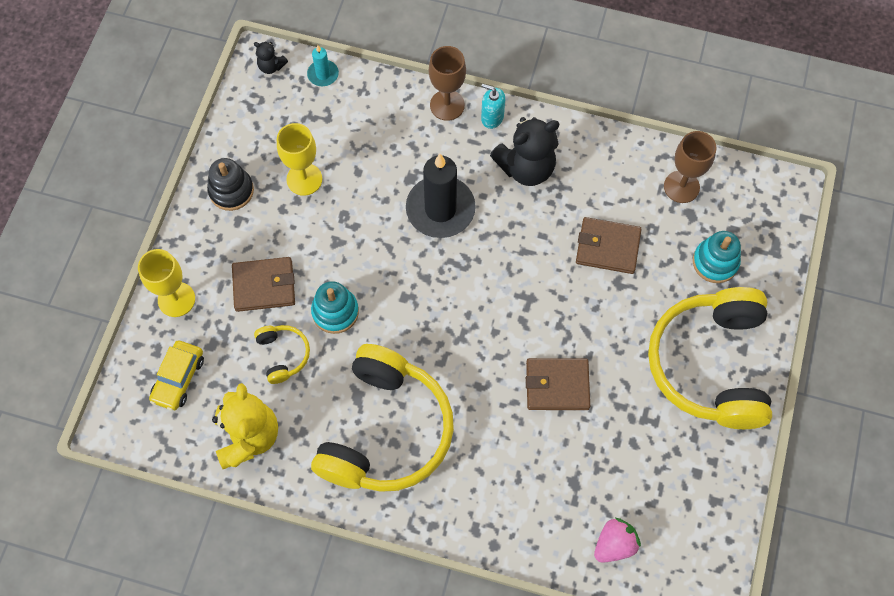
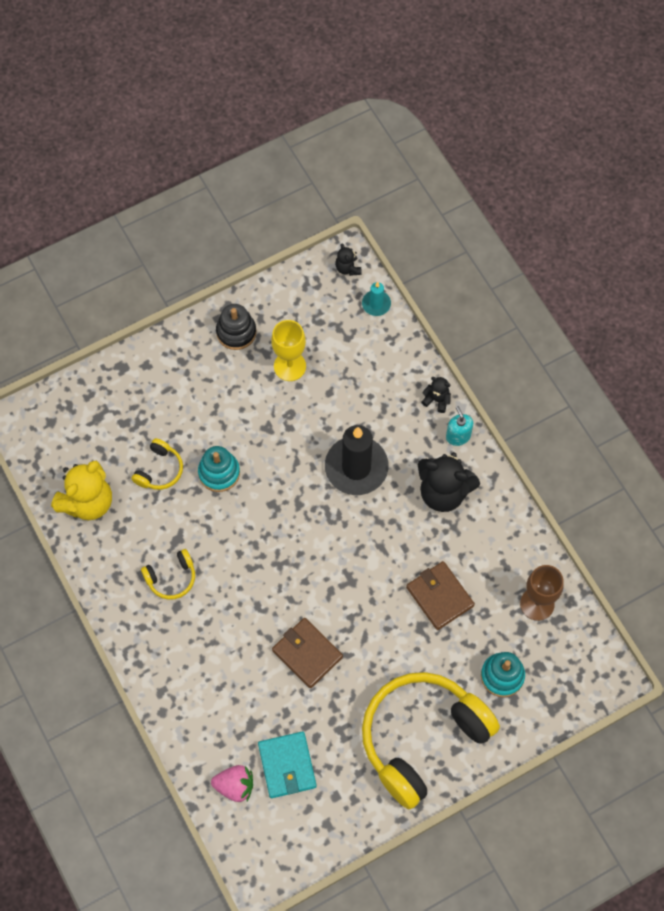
camera: 45 degrees right, 0 degrees up
(176, 299) = (132, 373): yellow goblet -> none
(178, 378) = (83, 426): yellow car -> none
(264, 286) = (193, 414): brown wallet -> none
(386, 431) = (171, 578): yellow headphones -> yellow headphones, size x0.42
(447, 105) = (437, 400): brown goblet -> black teddy bear
(636, 487) = (287, 765): none -> turquoise wallet

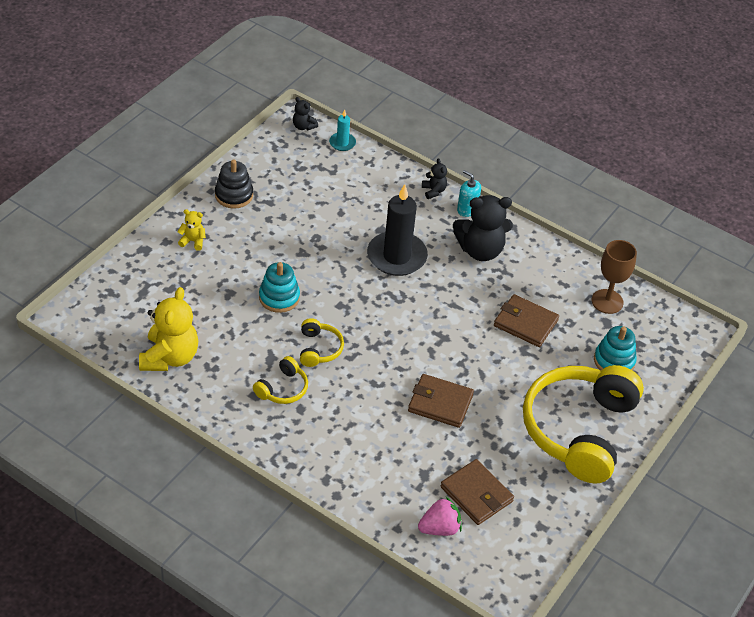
camera: 30 degrees left, 20 degrees down
(159, 470) = (223, 312): yellow headphones -> yellow headphones (319, 349)
(171, 374) = (193, 241): none -> yellow teddy bear
(287, 765) = (476, 494): turquoise wallet -> brown wallet
(290, 366) = (295, 205): yellow goblet -> none
(437, 400) = (433, 191): black teddy bear -> black teddy bear turned 75 degrees clockwise

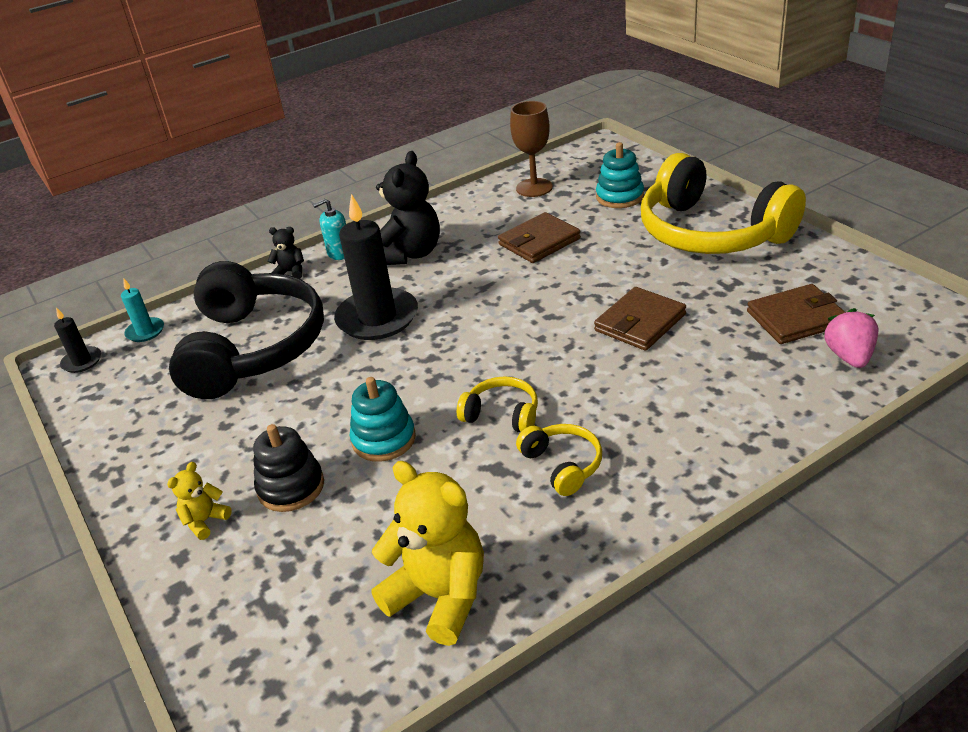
camera: 60 degrees left, 10 degrees down
(234, 195) = (148, 455): black stacking toy -> black stacking toy (291, 487)
(303, 126) = (82, 361): black teddy bear -> black candle
(343, 204) = (253, 348): none -> black headphones

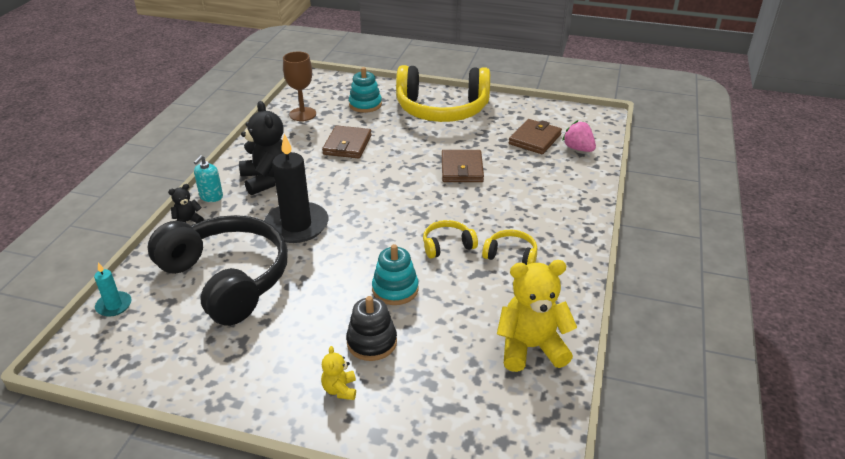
camera: 45 degrees left, 0 degrees up
(82, 361) = (82, 349): black candle -> none

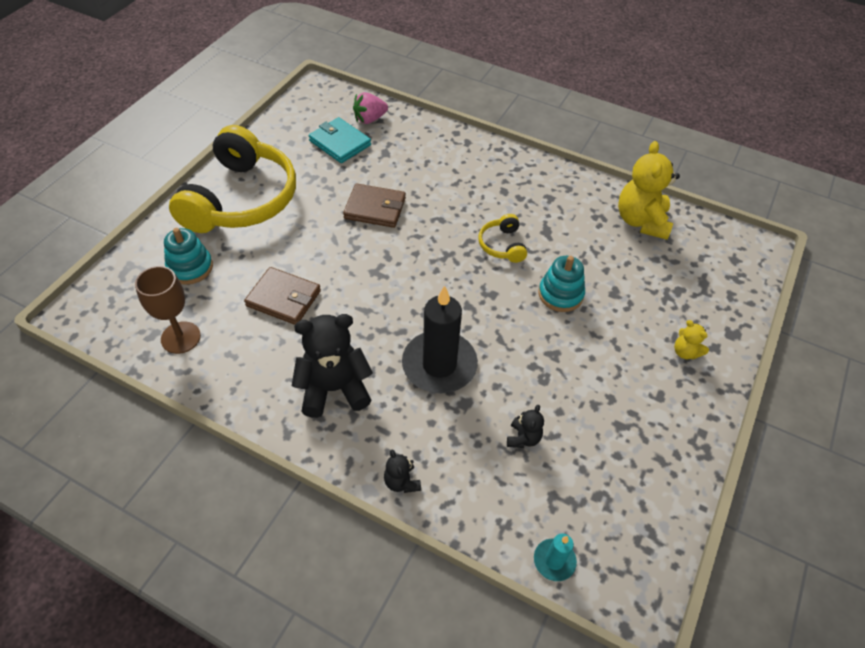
camera: 80 degrees left, 15 degrees up
(211, 196) = (352, 454): turquoise soap dispenser -> none
(227, 279) = (523, 438): black headphones -> black teddy bear
(340, 389) = (685, 352): yellow teddy bear -> yellow teddy bear turned 45 degrees clockwise
(372, 342) = (629, 322): black stacking toy -> none
(511, 255) = (525, 205): yellow headphones -> none
(535, 139) = (340, 143): brown wallet -> turquoise wallet

